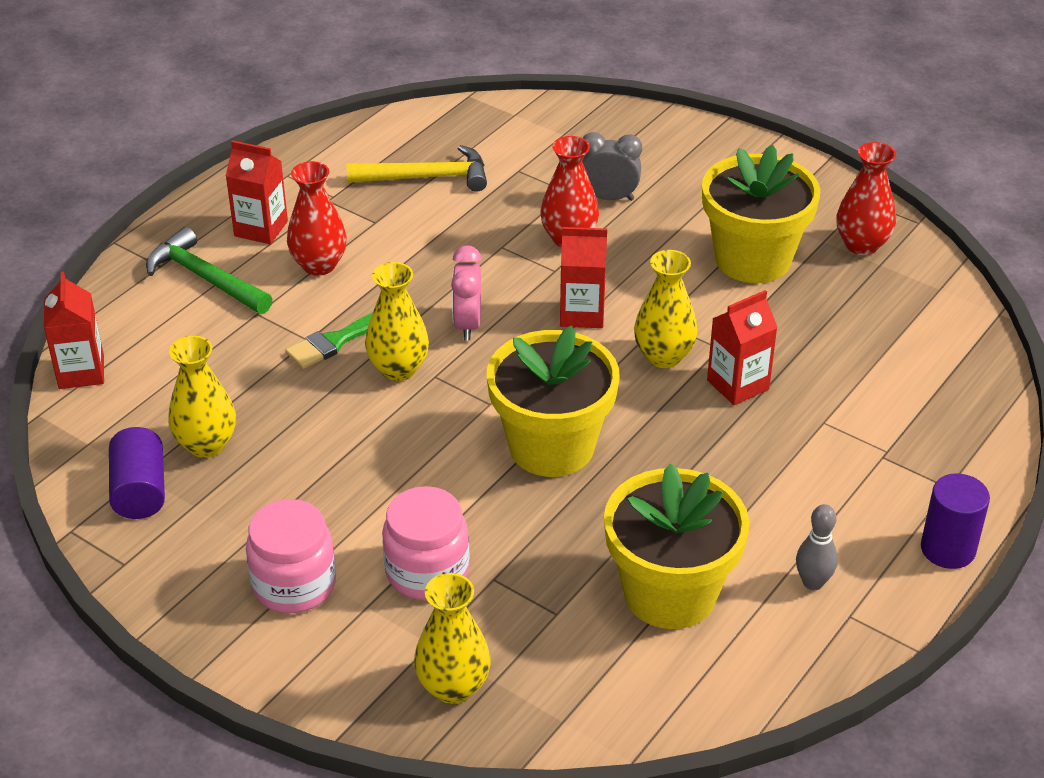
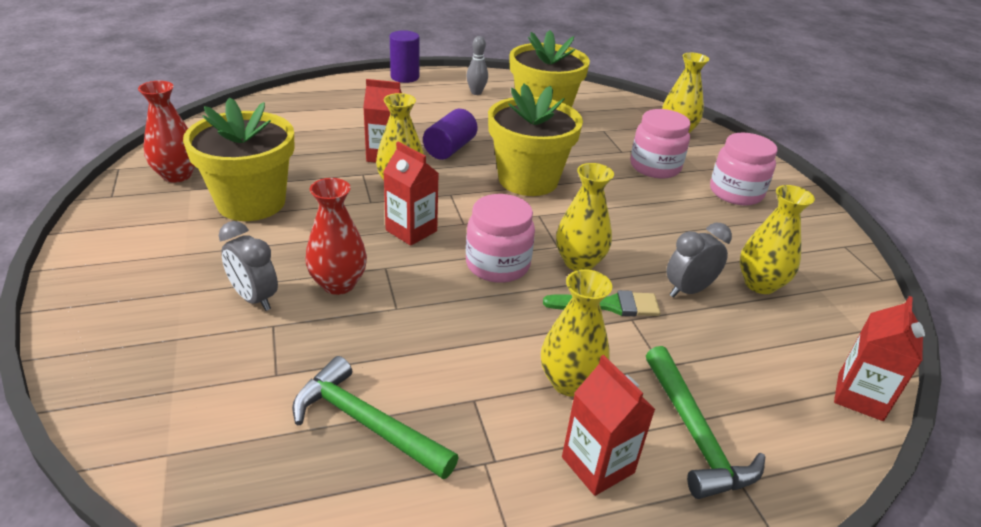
camera: 145 degrees left, 5 degrees down
(140, 491) = (823, 279): purple cylinder -> purple cylinder (450, 149)
(274, 396) = (688, 290): none -> grey clock
(319, 265) = (569, 382): red vase -> yellow vase
(427, 177) = (366, 423): yellow hammer -> green hammer
(467, 325) = (497, 265): pink clock -> pink jar

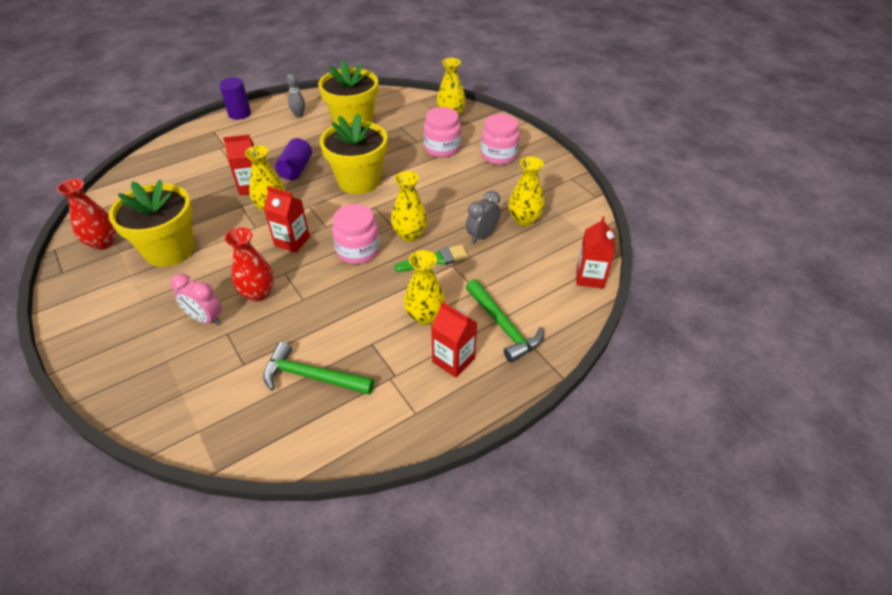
camera: 15 degrees left, 10 degrees up
(254, 298) = (206, 319): grey clock -> pink clock

